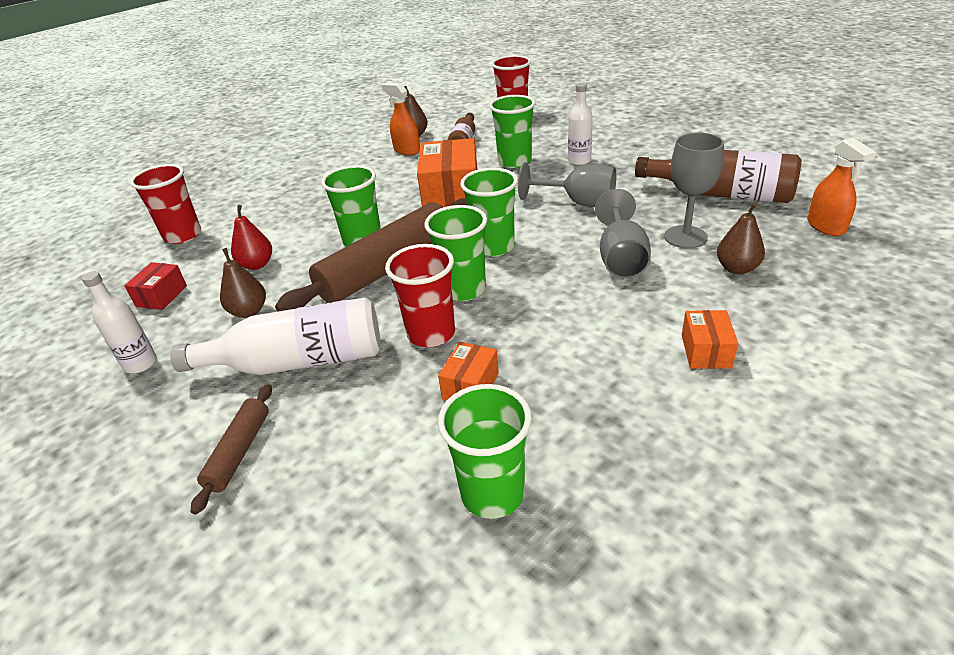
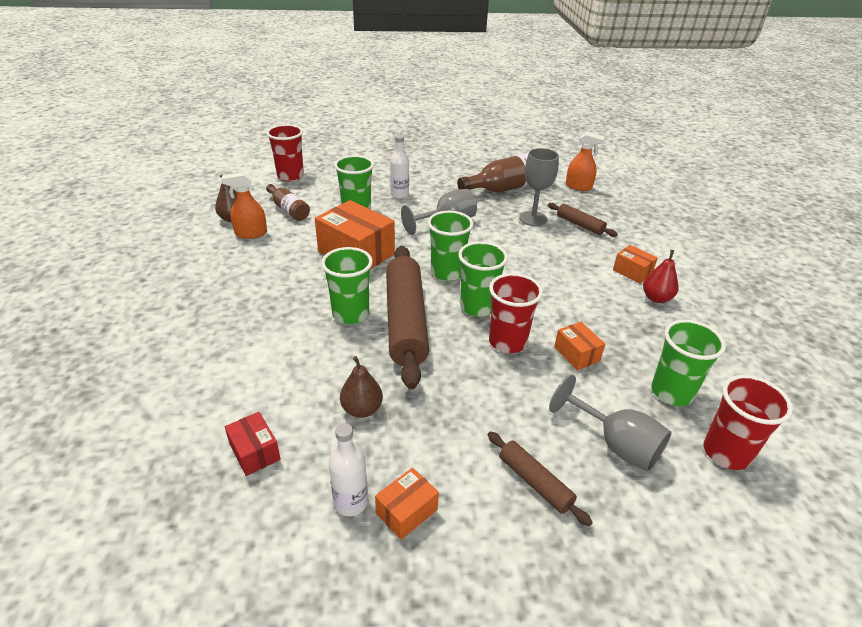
camera: 55 degrees left, 0 degrees up
(149, 396) = (406, 511): none -> orange box
(183, 235) = (161, 399): red cup -> red cup (726, 452)
(257, 265) = (296, 377): red pear -> red pear (656, 298)
(298, 362) = (464, 411): white bottle -> none
(621, 258) = (524, 245): grey goblet -> grey goblet (616, 444)
(737, 268) = (579, 225): brown pear -> brown rolling pin

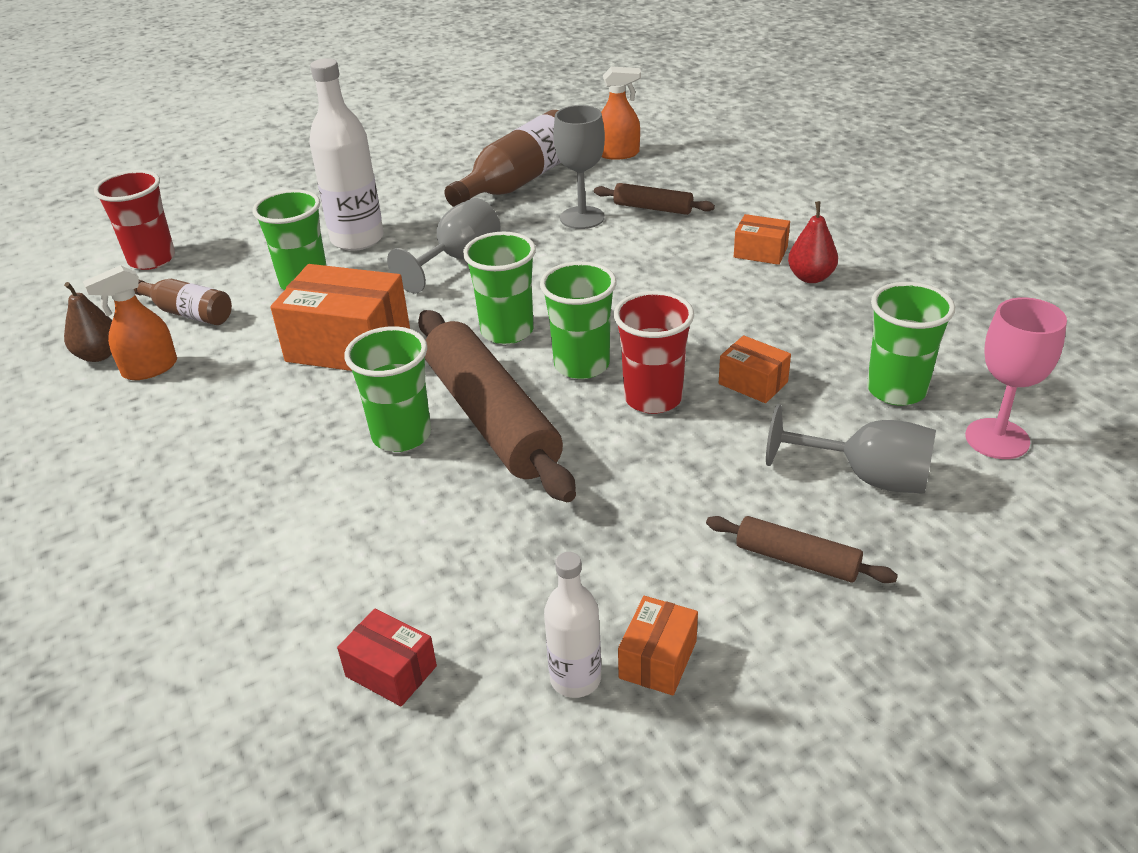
camera: 20 degrees left, 0 degrees up
(362, 409) = (509, 557): brown pear -> none
(399, 195) = (357, 239): white bottle -> white bottle, size x1.74
(726, 452) = (997, 439): red cup -> pink goblet

